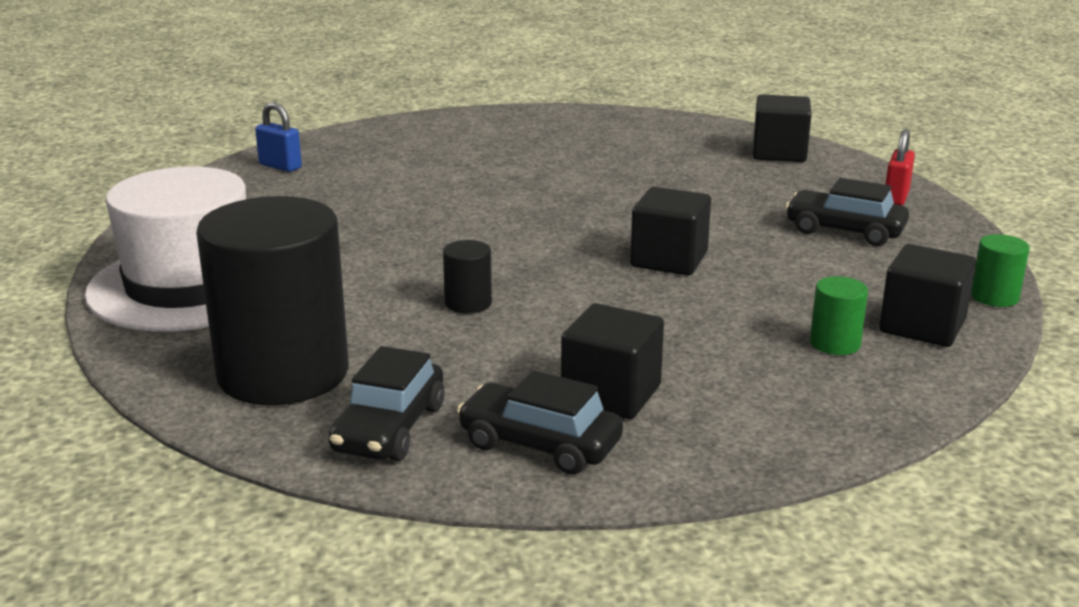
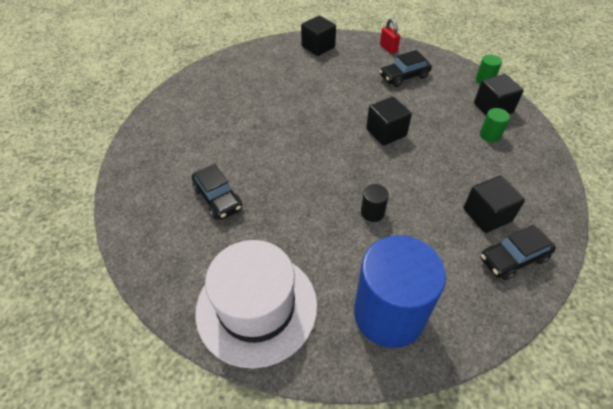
camera: 50 degrees left, 25 degrees up
(280, 166) = (140, 196): blue padlock -> none
(283, 373) = (389, 314): black cylinder -> blue cylinder
(389, 428) = (469, 300): black car -> black car (218, 198)

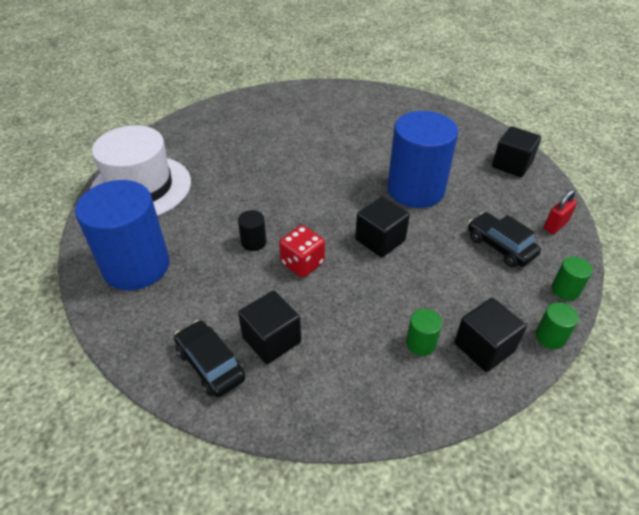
camera: 75 degrees right, 5 degrees down
(218, 198) = (248, 145): black car -> none
(331, 100) = (415, 189): none -> blue cylinder
(405, 183) = (302, 263): none -> red dice
(447, 63) = (565, 290): none -> green cylinder

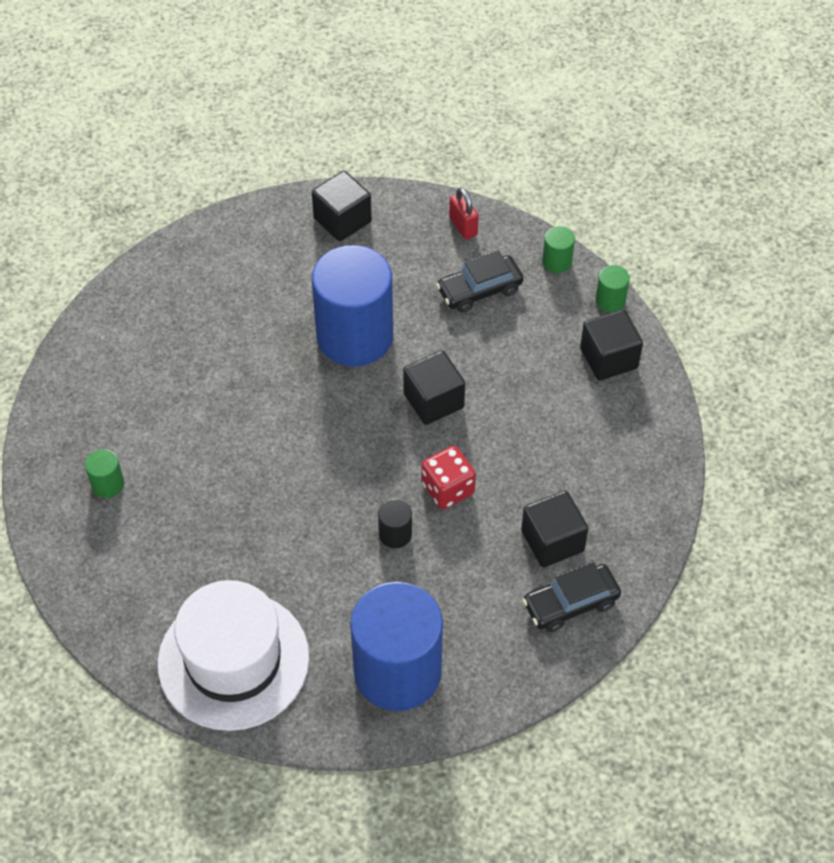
camera: 75 degrees left, 10 degrees up
(420, 343) = (591, 409): green cylinder -> green cylinder (108, 484)

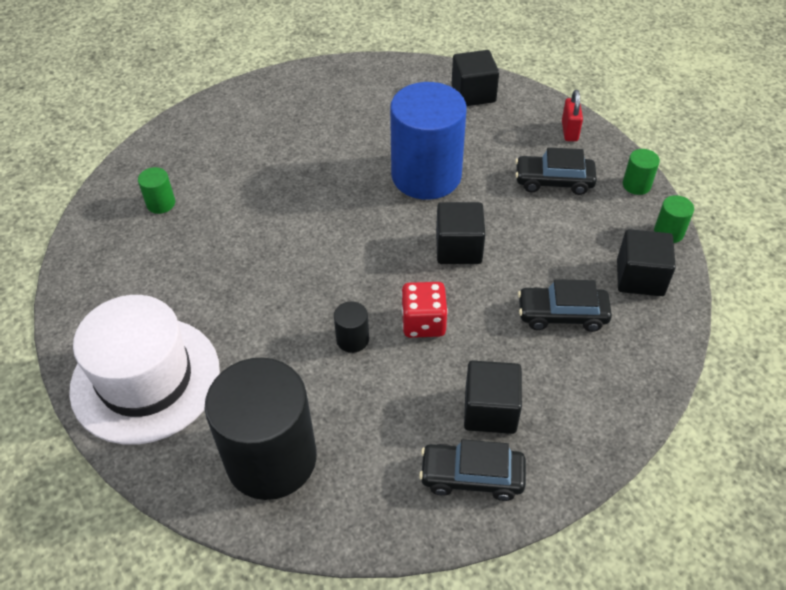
camera: 30 degrees right, 5 degrees down
(397, 671) = (271, 458): blue cylinder -> black cylinder
(562, 425) = (562, 315): none -> black car

